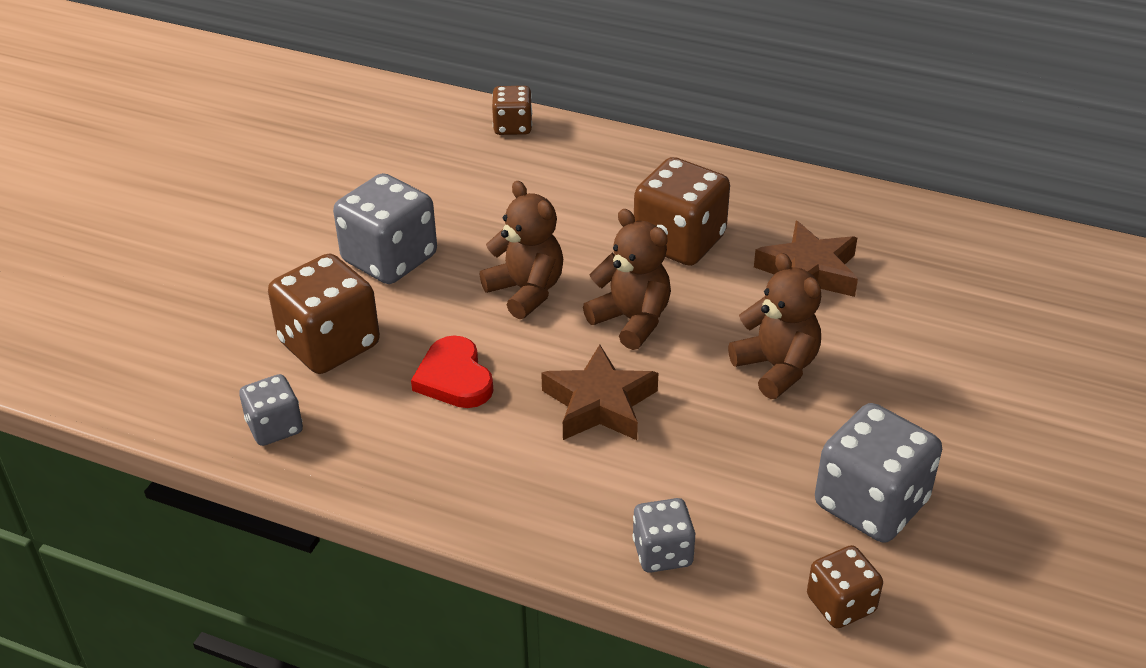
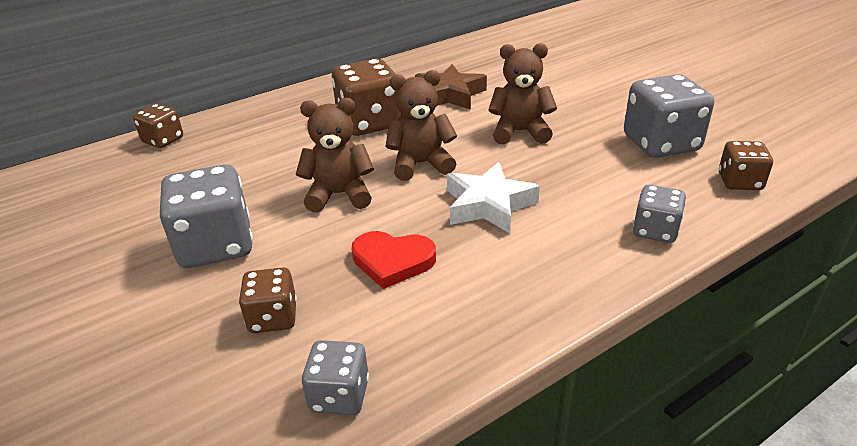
camera: 55 degrees left, 5 degrees down
(329, 344) = (273, 317): brown dice -> brown dice, size x0.57
(599, 404) = (488, 205): brown star -> white star

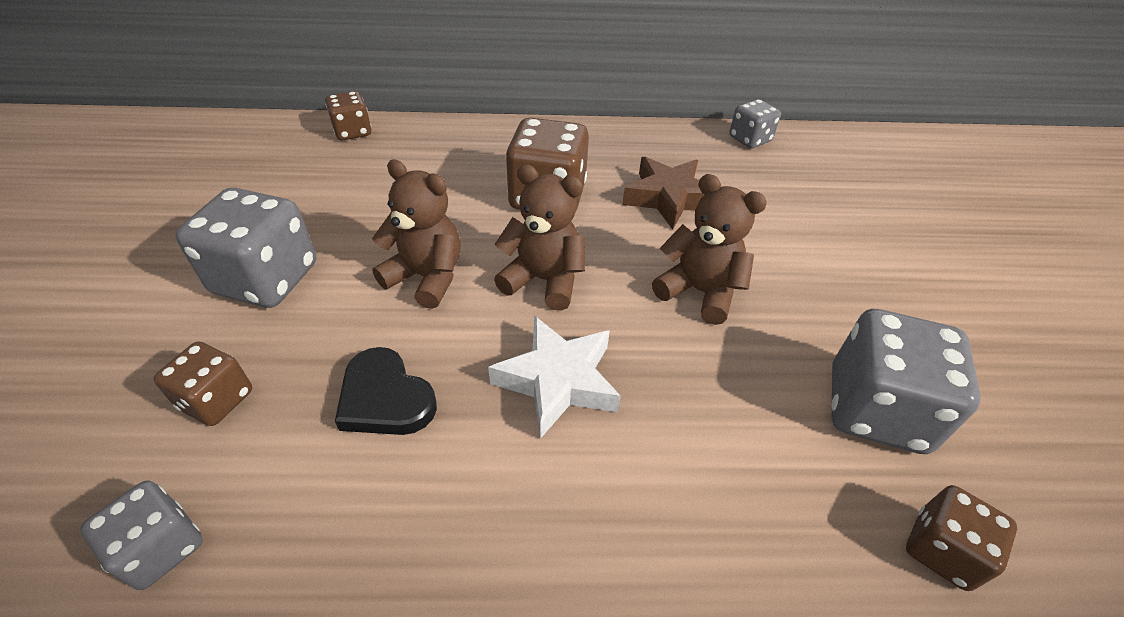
camera: 30 degrees right, 10 degrees up
(392, 261) = (385, 398): red heart -> black heart
(655, 230) = (725, 556): grey dice -> grey dice (749, 139)

